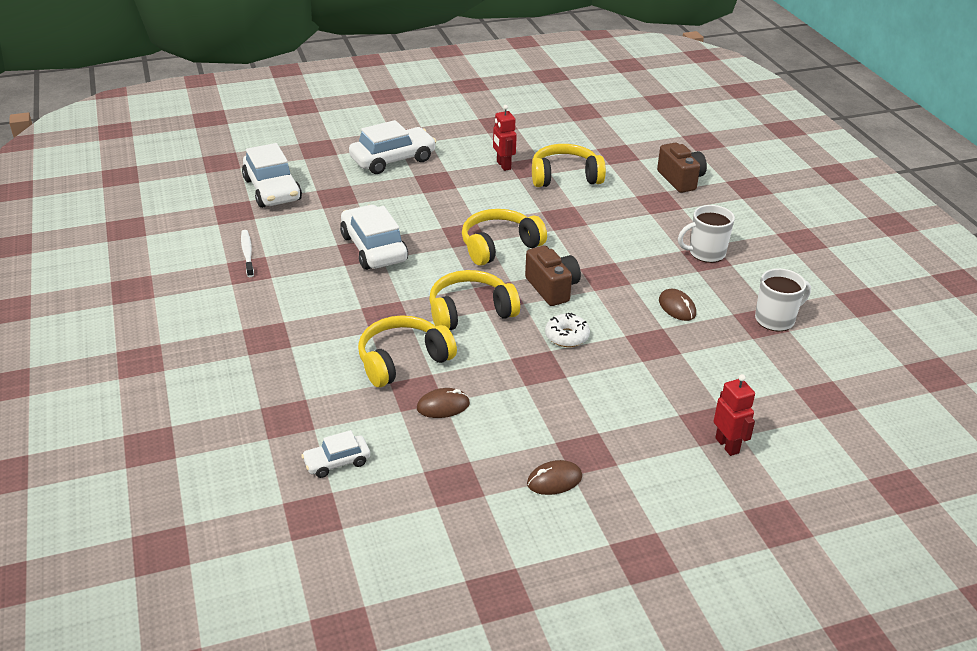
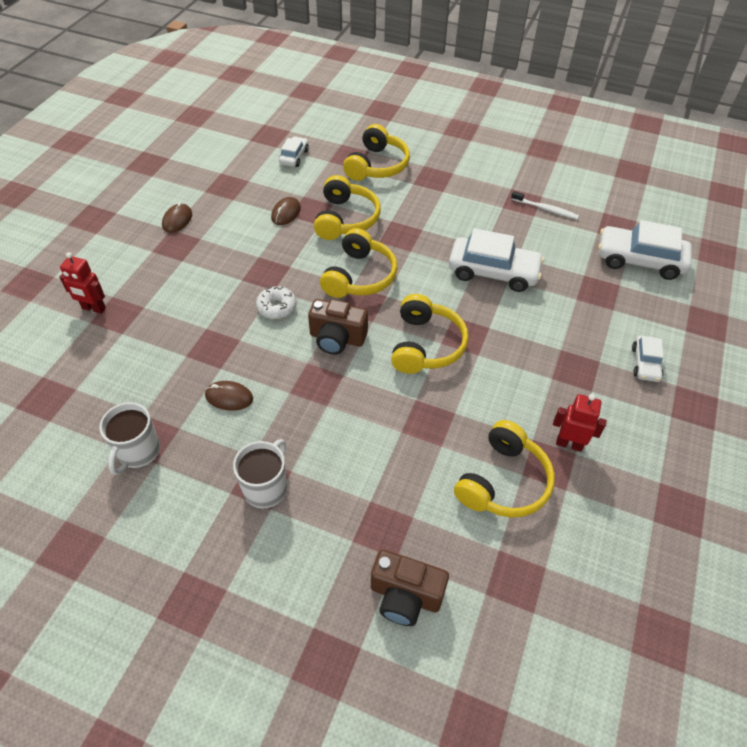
camera: 130 degrees right, 15 degrees up
(284, 387) = (377, 165): none -> yellow headphones
(393, 159) = (645, 363): white car -> white car, size x0.54

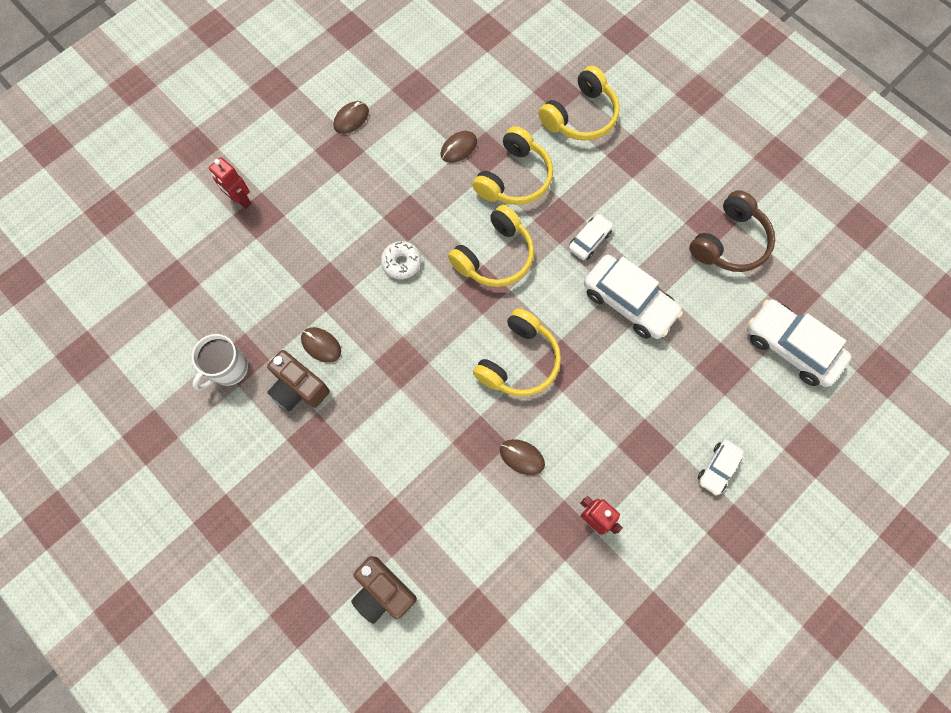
camera: 25 degrees right, 20 degrees up
(266, 487) = (316, 447): white mug -> none
(294, 157) = (499, 73): white car -> white car (589, 240)
(337, 338) = (441, 320): brown camera -> brown camera (299, 388)
(473, 419) = (522, 457): none -> brown mouse
(503, 481) = (515, 529): yellow headphones -> none
(545, 209) = (729, 242): white toothbrush -> brown headphones

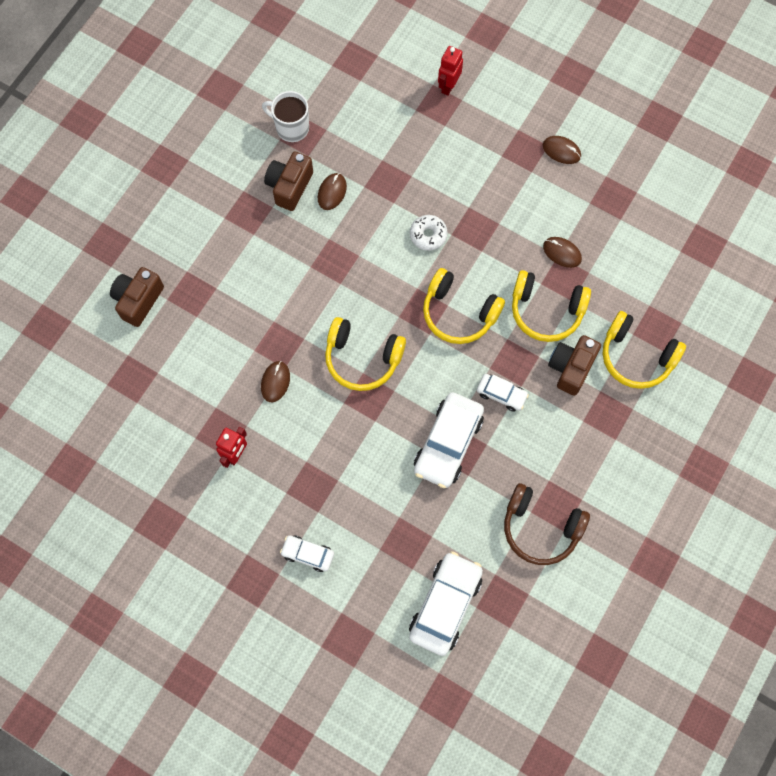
camera: 75 degrees right, 0 degrees up
(578, 173) = (571, 368): none -> brown camera

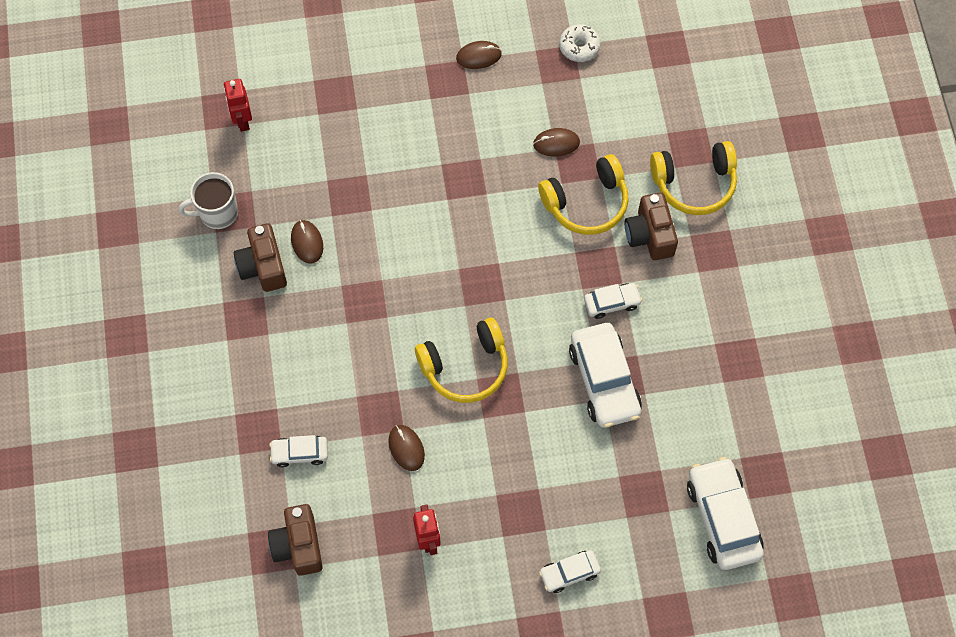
camera: 40 degrees left, 5 degrees down
(138, 300) = (213, 476): brown camera -> brown camera (298, 546)
(205, 329) = (300, 453): none -> white car
(428, 235) = (427, 215): white donut -> white donut (579, 47)
(448, 86) = (329, 72): red robot -> red robot (242, 121)
(459, 313) = (514, 262): yellow headphones -> none
(540, 528) = (743, 388): brown headphones -> none

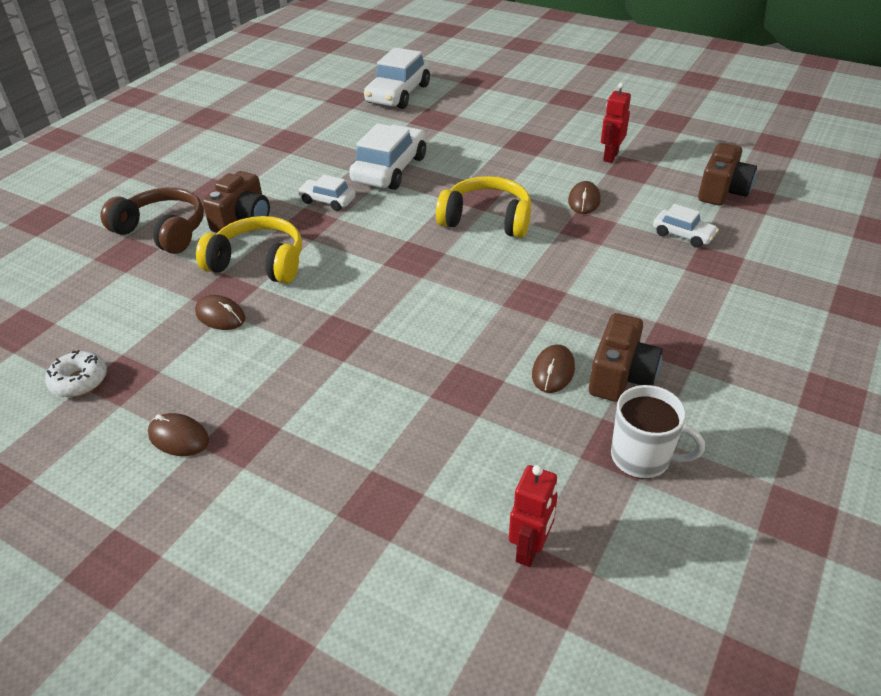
camera: 140 degrees left, 25 degrees down
(569, 573) = (523, 111): white car -> none
(694, 183) = (162, 231): yellow headphones -> brown headphones

